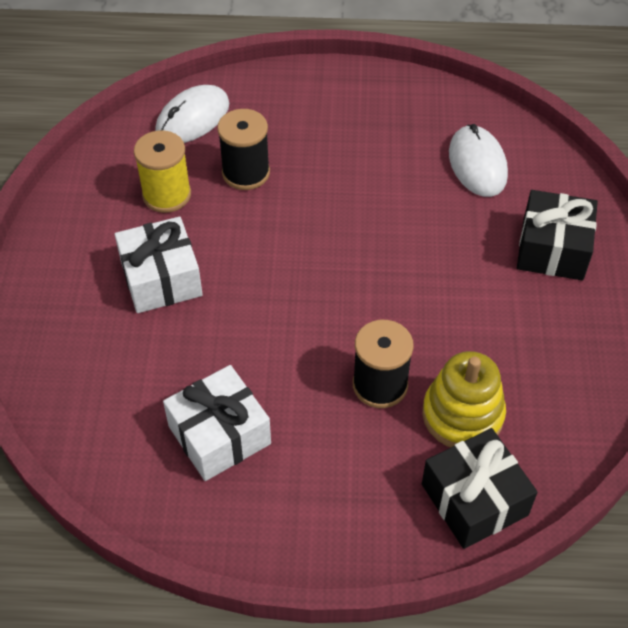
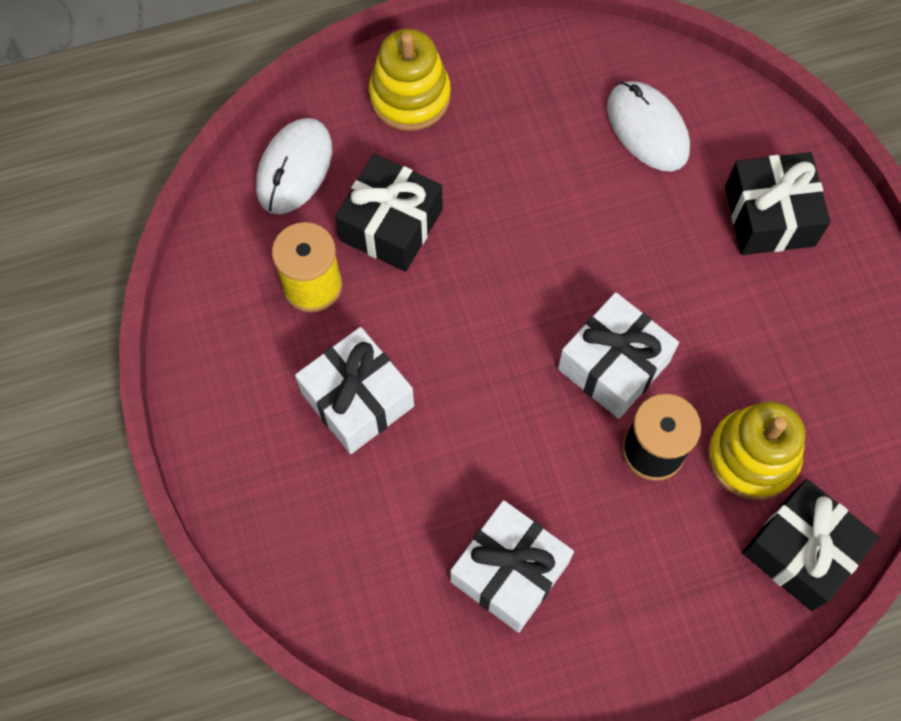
camera: 20 degrees left, 15 degrees up
(246, 173) = (391, 225): black spool -> black gift
(301, 96) = (410, 96): none -> yellow stacking toy
(375, 315) = (613, 365): none -> white gift

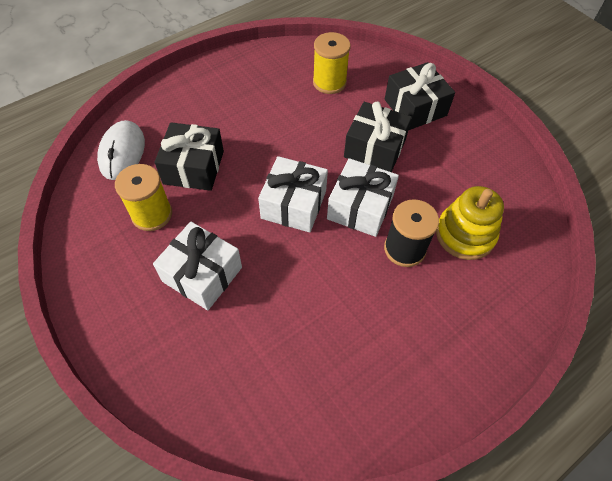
camera: 20 degrees left, 10 degrees down
(410, 96) = (184, 98): yellow stacking toy -> none
(509, 572) = (343, 354): white gift -> white gift (294, 204)
(647, 129) = (329, 82): white mouse -> yellow spool
(801, 551) = (520, 280): black gift -> black gift (375, 148)

